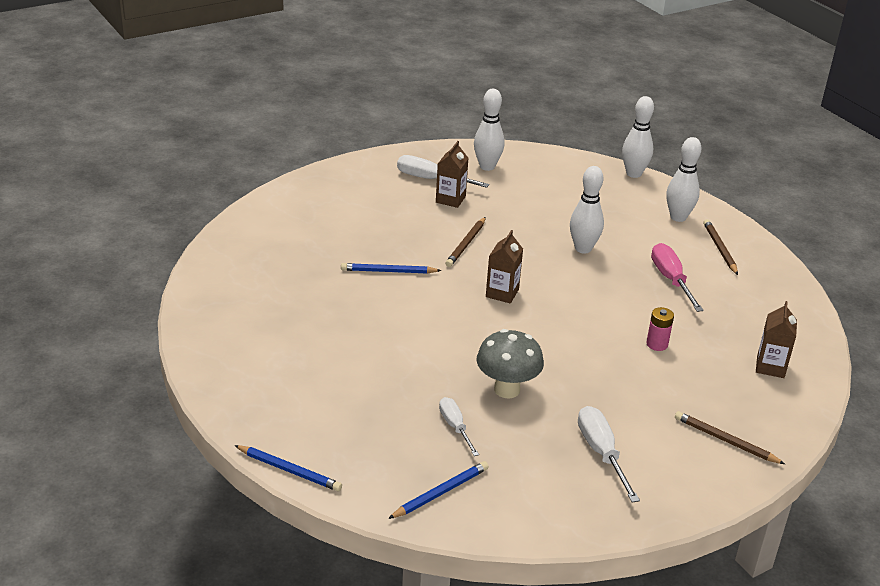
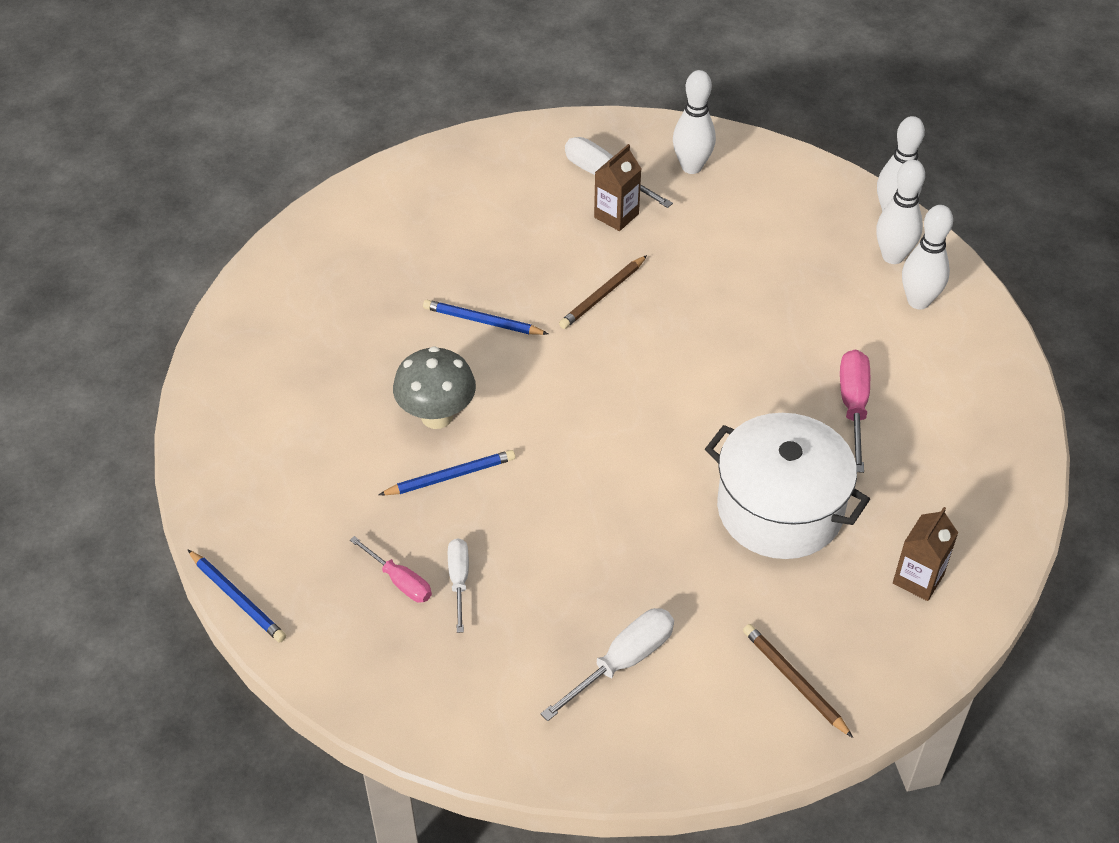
camera: 20 degrees right, 15 degrees up
(411, 435) = (400, 581): none -> pink screwdriver
(440, 492) = (398, 672): blue pencil -> blue pencil (450, 476)
(502, 293) = (613, 384): brown carton -> none
(507, 389) = (549, 538): grey mushroom -> grey mushroom (437, 416)
(583, 248) = (757, 331): white bowling pin -> white bowling pin (893, 256)
(601, 453) = (622, 662): white screwdriver -> white screwdriver turned 45 degrees clockwise
(657, 344) = (780, 509): pink battery -> white pot
(719, 249) = (950, 367): brown pencil -> none

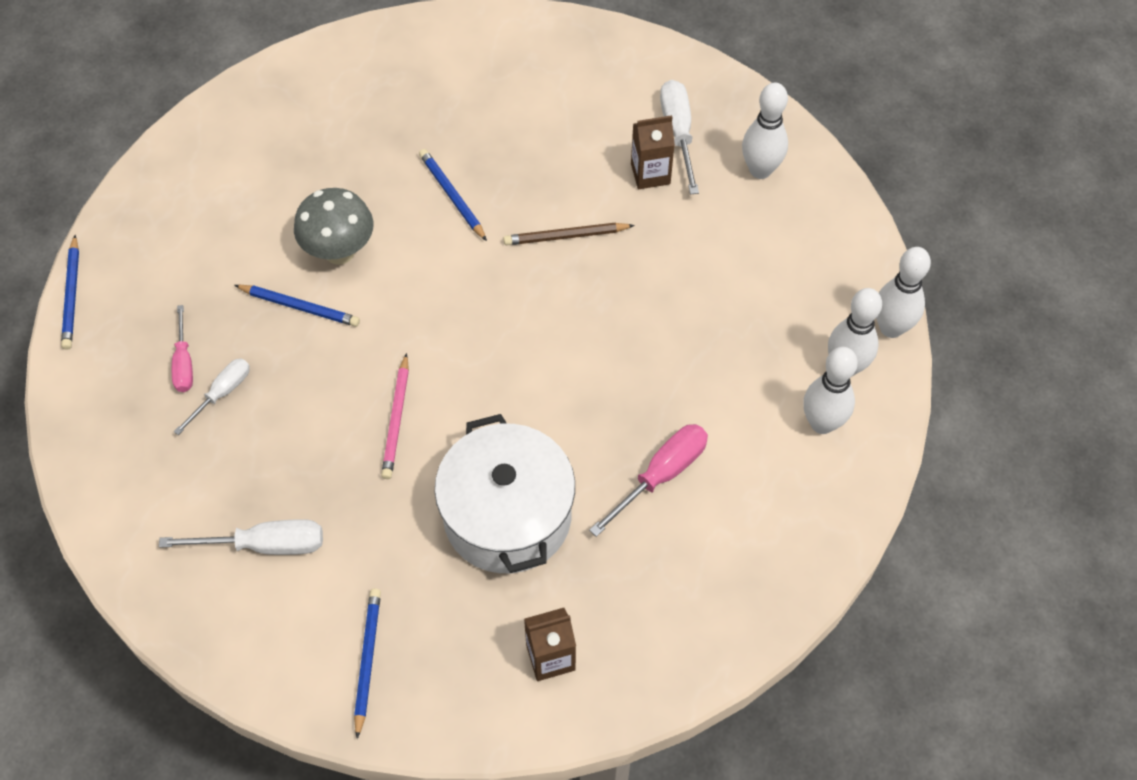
camera: 40 degrees right, 10 degrees up
(621, 502) = (396, 419): none -> pink pencil
(794, 681) = (367, 660): brown pencil -> blue pencil

